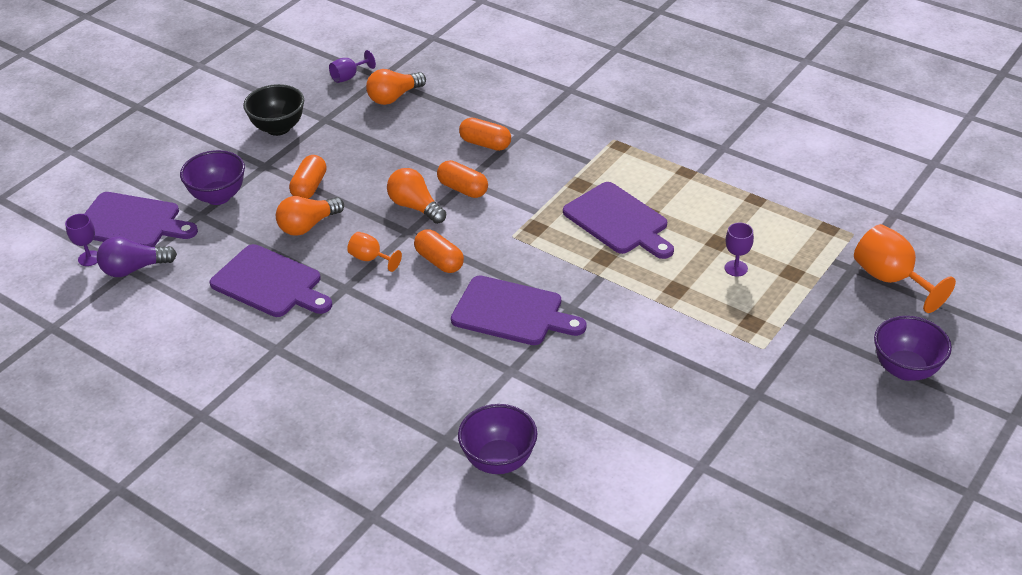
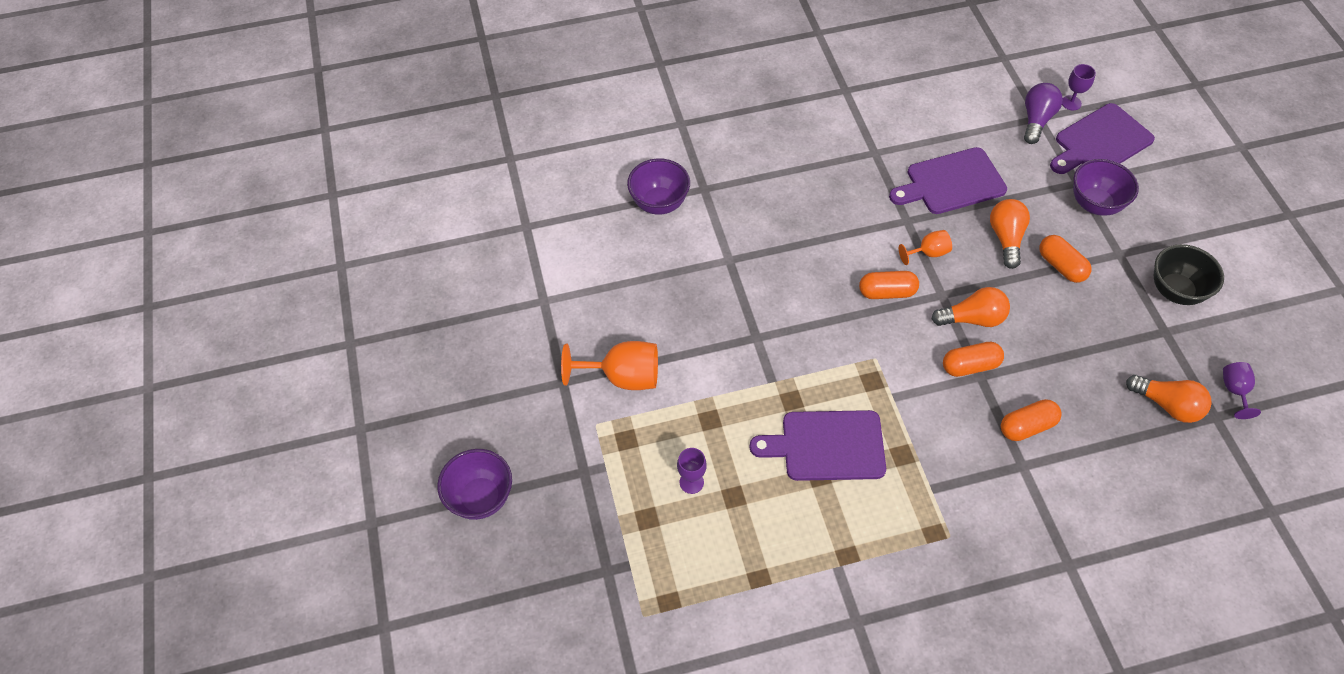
camera: 130 degrees right, 15 degrees up
(394, 97) = (1167, 405): orange light bulb -> orange light bulb turned 120 degrees clockwise
(512, 312) = (786, 299): purple cutting board -> none
(891, 279) = (567, 587): orange goblet -> orange goblet (623, 377)

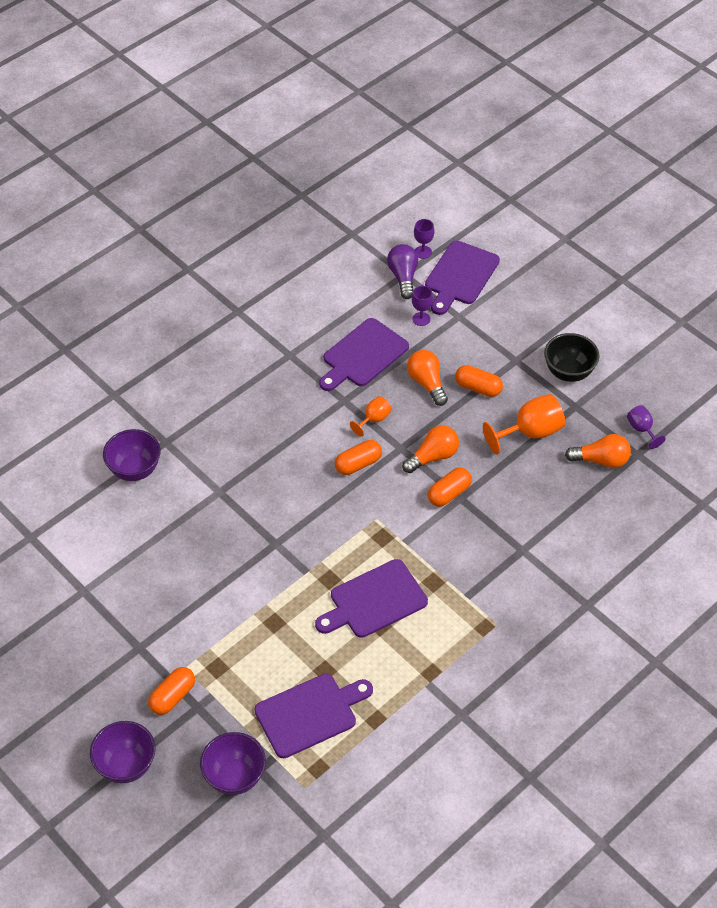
camera: 30 degrees left, 5 degrees down
(623, 377) = (186, 621): orange goblet -> orange goblet (530, 432)
(691, 482) = (286, 675): purple goblet -> purple goblet (421, 319)
(693, 536) = (310, 713): none -> purple cutting board
(1027, 426) = (511, 520): orange capsule -> orange capsule (172, 696)
(1095, 204) = (480, 328): purple bowl -> purple bowl (235, 777)

